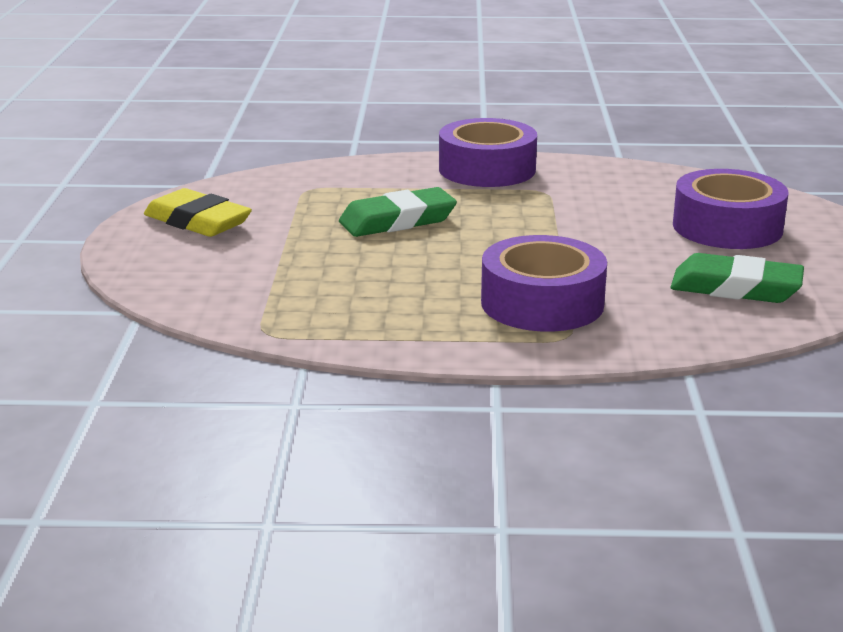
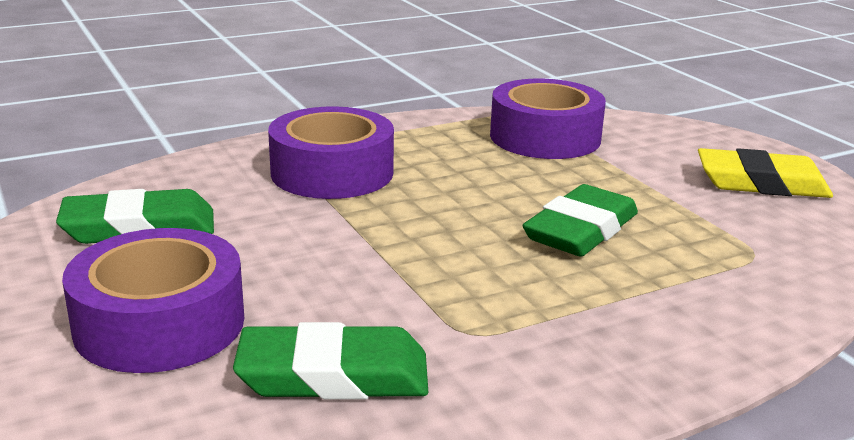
camera: 150 degrees right, 0 degrees up
(487, 169) = (603, 361): purple tape -> purple tape (545, 137)
(635, 190) = (333, 375): none -> green eraser

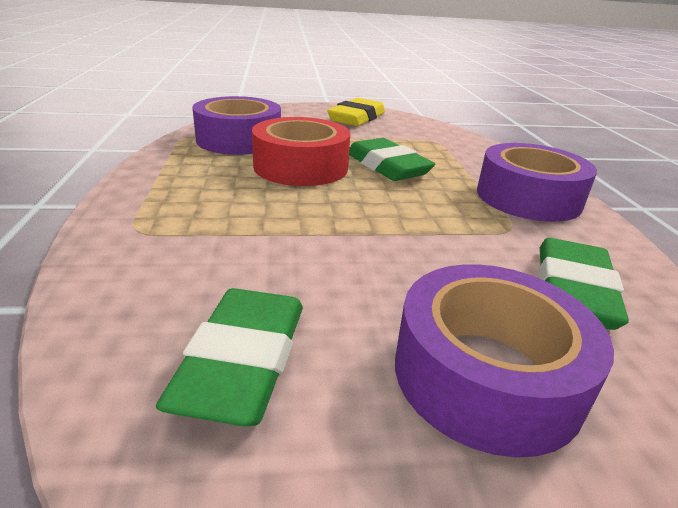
camera: 70 degrees left, 5 degrees up
(332, 172) = (214, 220): purple tape -> purple tape (528, 197)
(507, 182) = (301, 167): none -> red tape

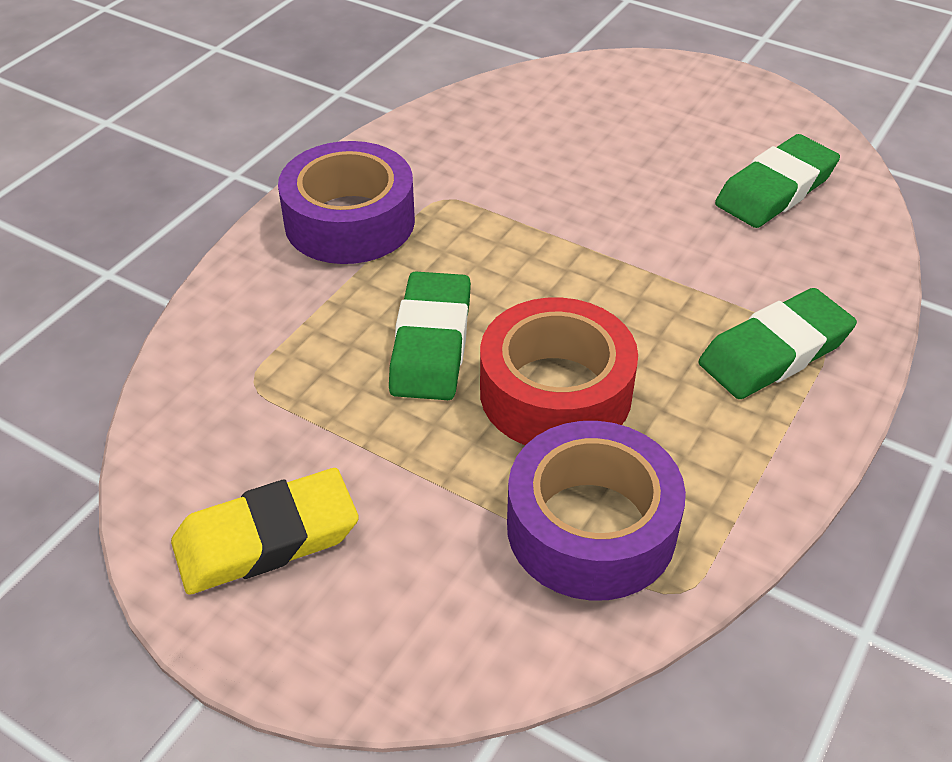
camera: 140 degrees left, 15 degrees up
(486, 374) = (635, 129): purple tape -> none
(573, 290) = (496, 139): green eraser -> green eraser (774, 351)

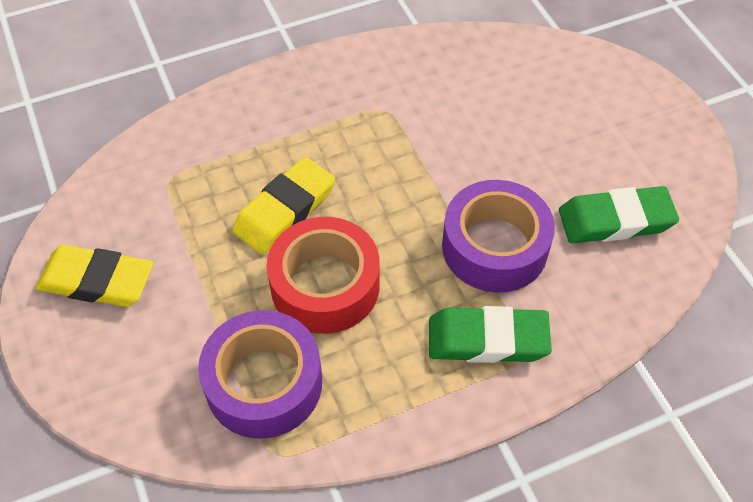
camera: 35 degrees right, 10 degrees up
(349, 221) = (313, 97): purple tape -> purple tape (494, 247)
(431, 343) = (284, 210): green eraser -> yellow eraser

